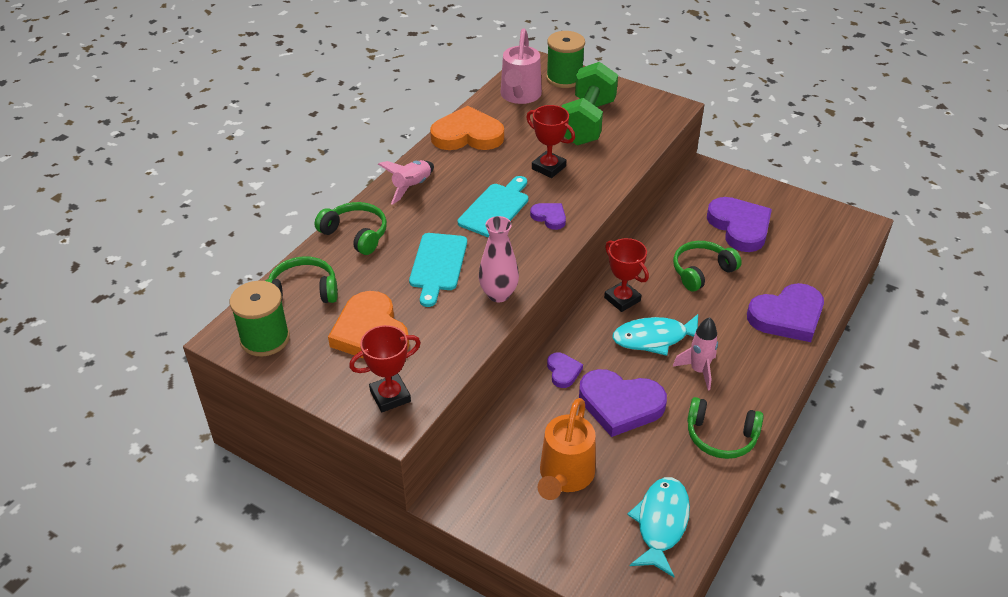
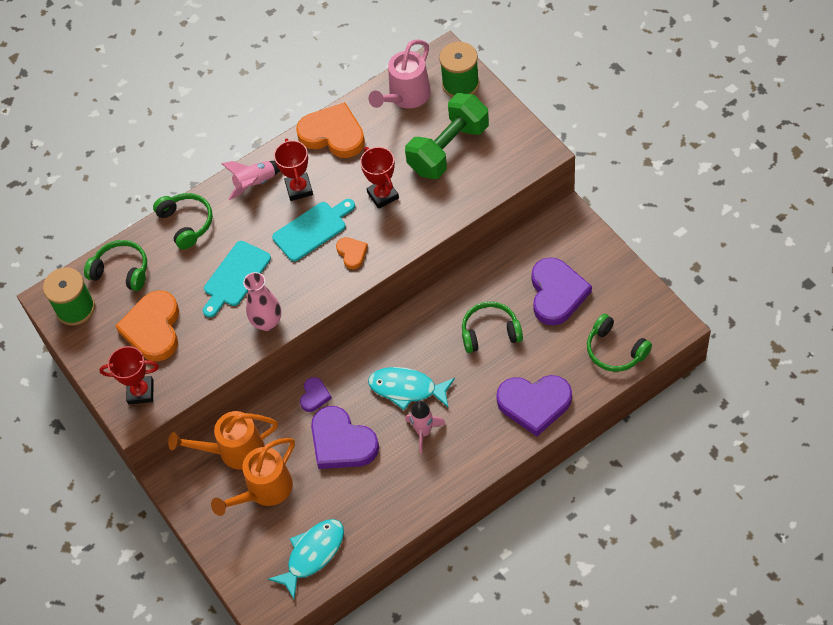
camera: 30 degrees right, 15 degrees up
(506, 448) = (234, 451): none -> orange watering can
(549, 217) = (352, 253): purple heart -> orange heart
(622, 299) = (403, 340): red trophy -> red trophy (299, 189)
(721, 436) = (403, 498): green headphones -> green headphones (615, 350)

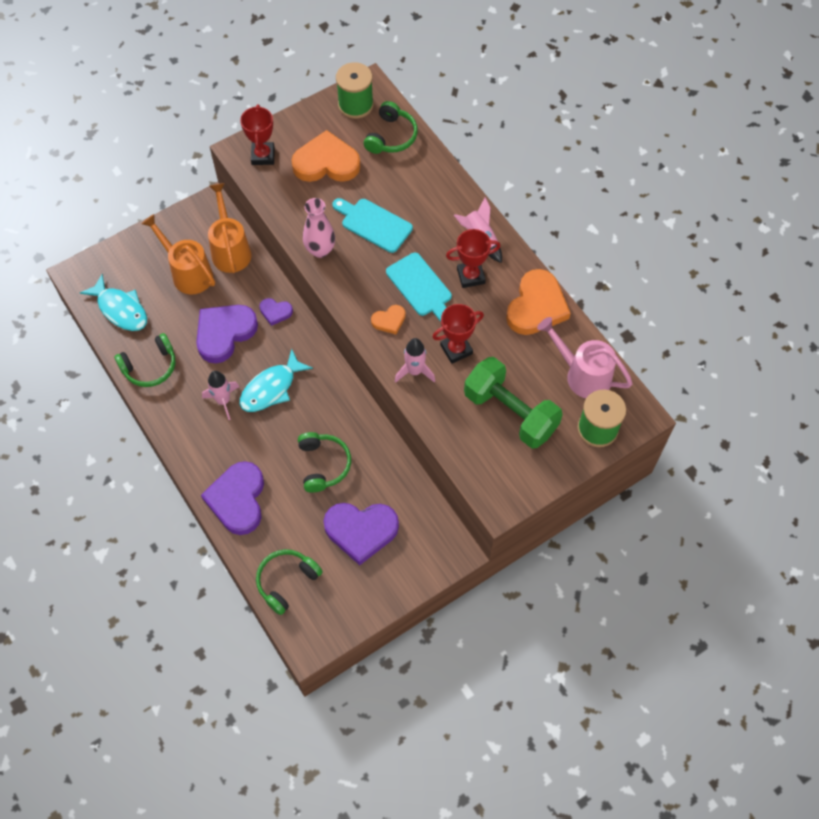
camera: 85 degrees right, 5 degrees up
(186, 223) = (439, 184): green headphones -> green headphones (150, 366)
(407, 389) = (271, 388): turquoise fish -> turquoise fish turned 150 degrees counterclockwise
(408, 227) = (414, 371): none -> pink rocket

